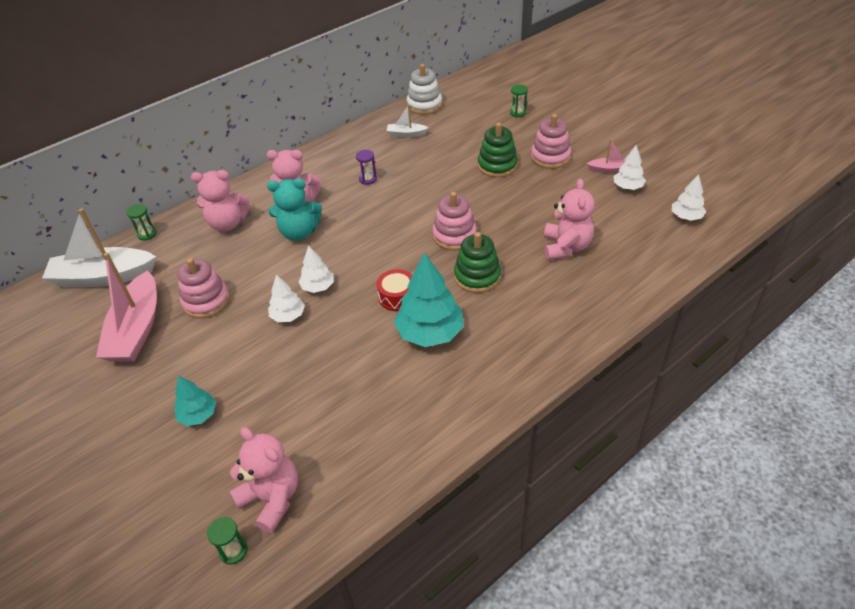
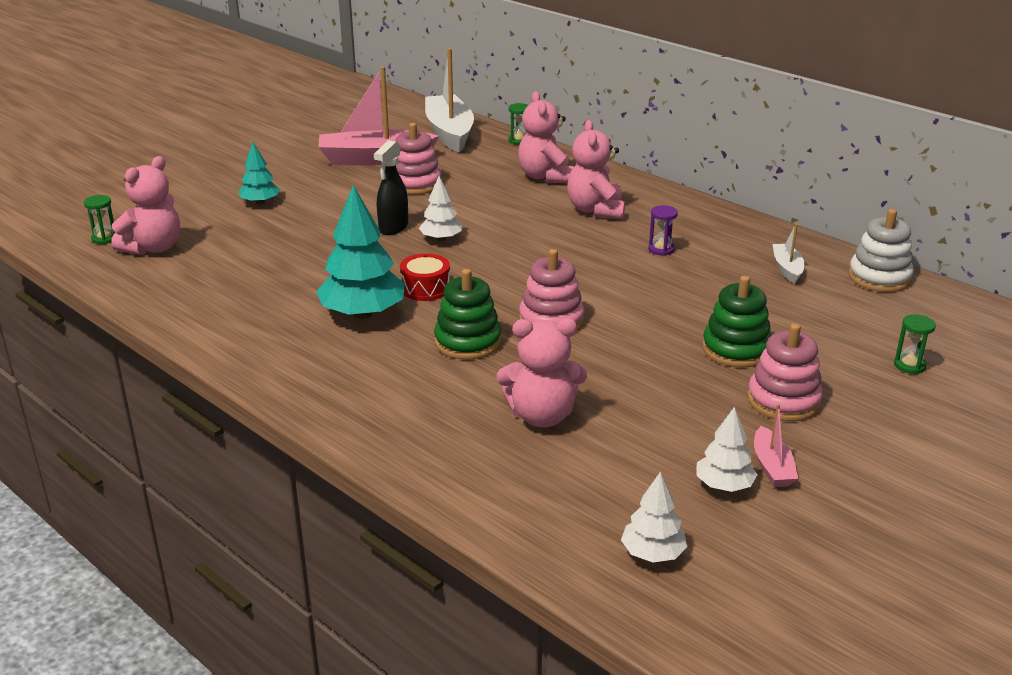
camera: 80 degrees right, 15 degrees down
(288, 316) = (393, 227): white tree -> black spray bottle
(299, 232) = (537, 217): turquoise teddy bear -> none

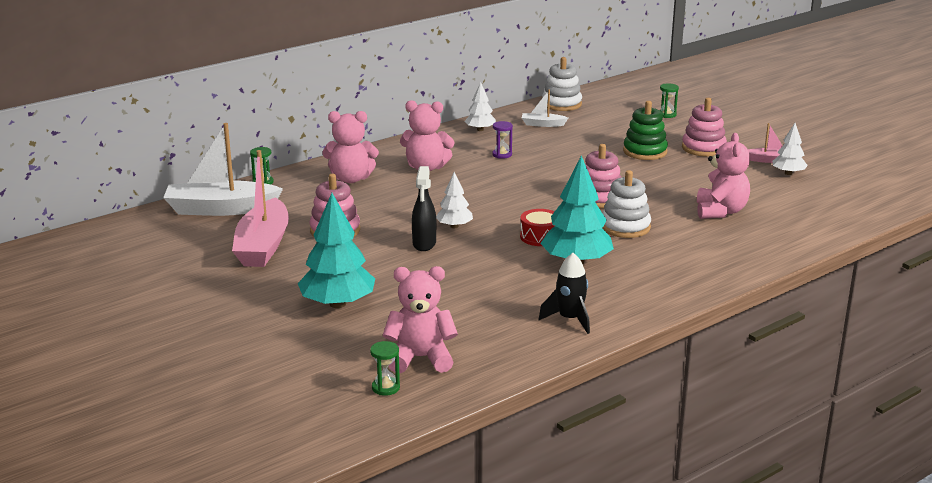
camera: 80 degrees left, 5 degrees down
(153, 248) = (420, 358): pink teddy bear -> pink teddy bear turned 45 degrees counterclockwise
(223, 317) = (569, 319): none -> black rocket
(260, 202) = (337, 304): turquoise tree -> turquoise tree, size x1.81
(393, 227) = (424, 244): black spray bottle -> black spray bottle turned 60 degrees clockwise
(467, 342) = (625, 227): green stacking toy -> white stacking toy
(652, 553) = (851, 197): white tree -> white tree (480, 130)

